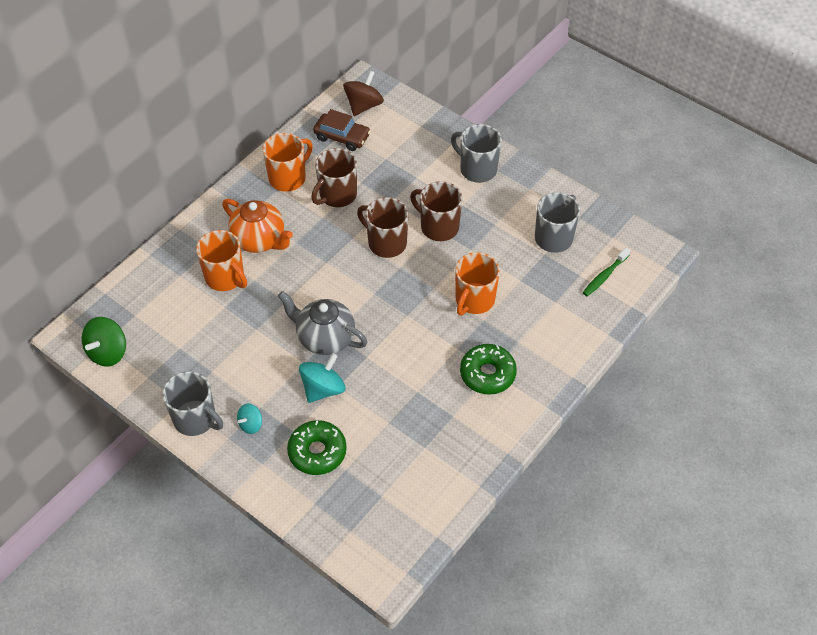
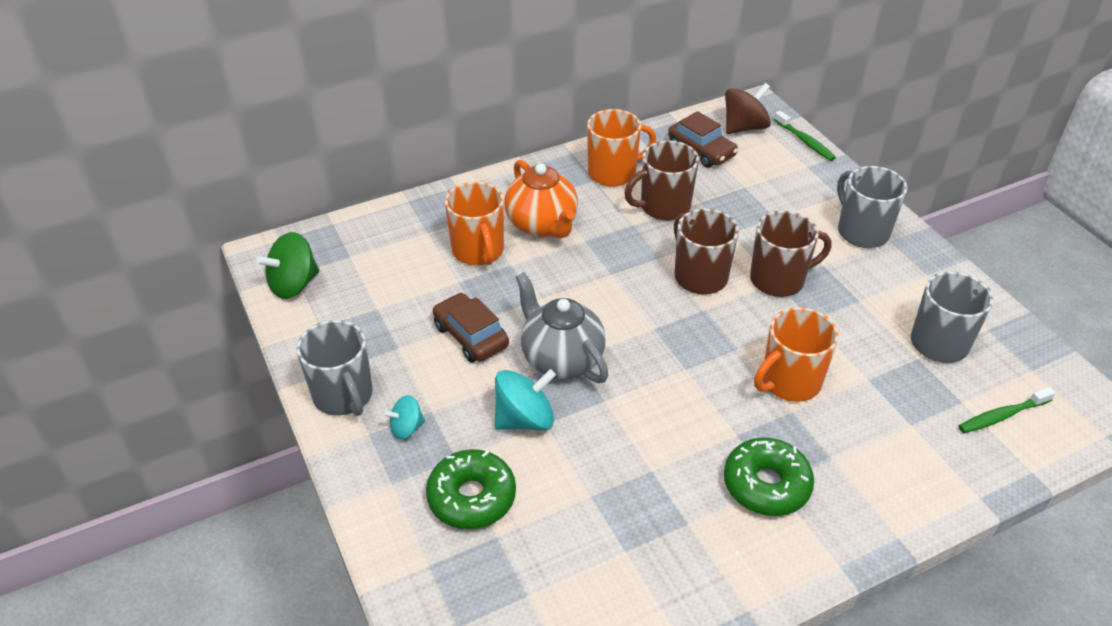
camera: 25 degrees right, 10 degrees down
(256, 344) = (471, 336): none -> brown car
(411, 104) = (805, 141): none -> green toothbrush
(438, 227) = (779, 279): brown mug -> brown mug turned 105 degrees clockwise

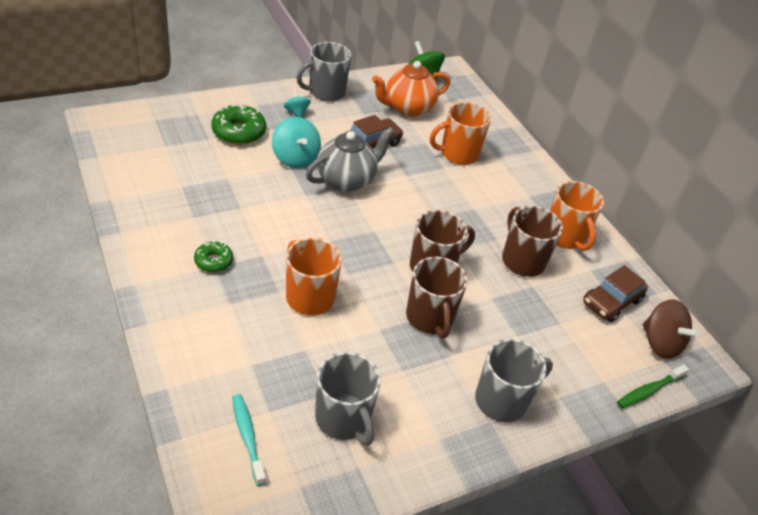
camera: 85 degrees right, 0 degrees up
(542, 225) = (490, 188): orange teapot -> orange teapot (407, 108)
(766, 485) = (214, 261): green donut -> green donut, size x0.59
(1002, 416) = (247, 437): green toothbrush -> turquoise toothbrush

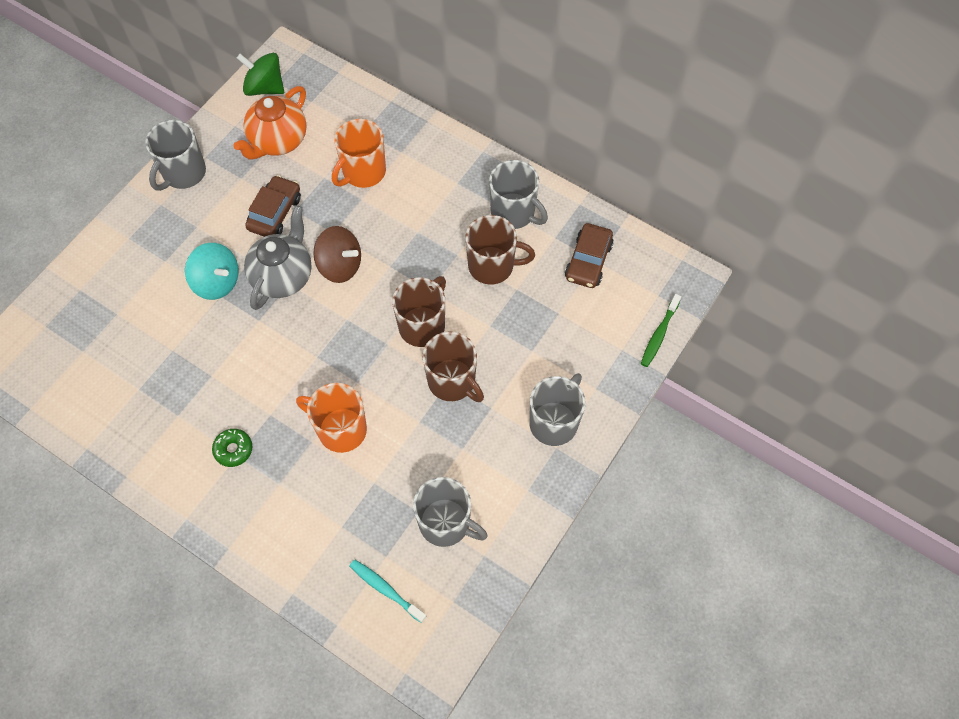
camera: 25 degrees left, 20 degrees up
(239, 132) = (139, 285): green donut -> none
(296, 112) = (175, 221): turquoise spinning top -> none
(522, 260) = (492, 266): brown mug -> brown mug turned 150 degrees clockwise
(565, 237) = (514, 212): orange mug -> grey mug
(660, 343) = (646, 280): brown spinning top -> brown spinning top (340, 265)

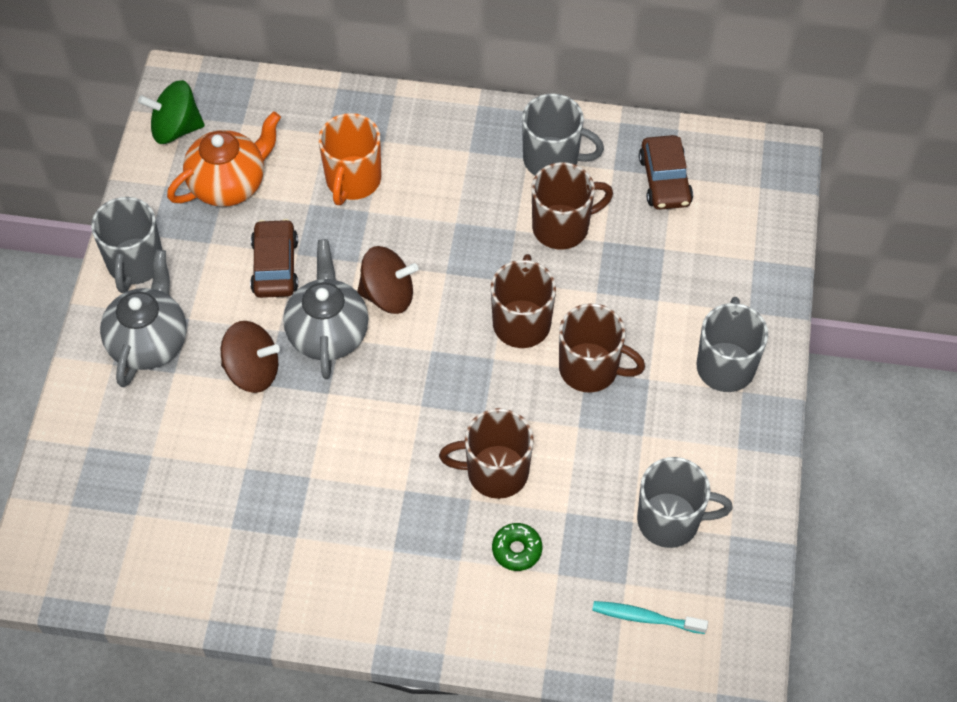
camera: 25 degrees left, 5 degrees down
(161, 232) = (149, 342): none -> grey teapot
(217, 282) = (252, 371): turquoise spinning top -> brown spinning top
(233, 449) = (385, 546): green donut -> green donut (517, 550)
(278, 141) = (229, 184): orange teapot -> orange teapot turned 135 degrees counterclockwise
(340, 429) = (495, 472): orange mug -> brown mug
(659, 334) = (784, 228): green toothbrush -> none

